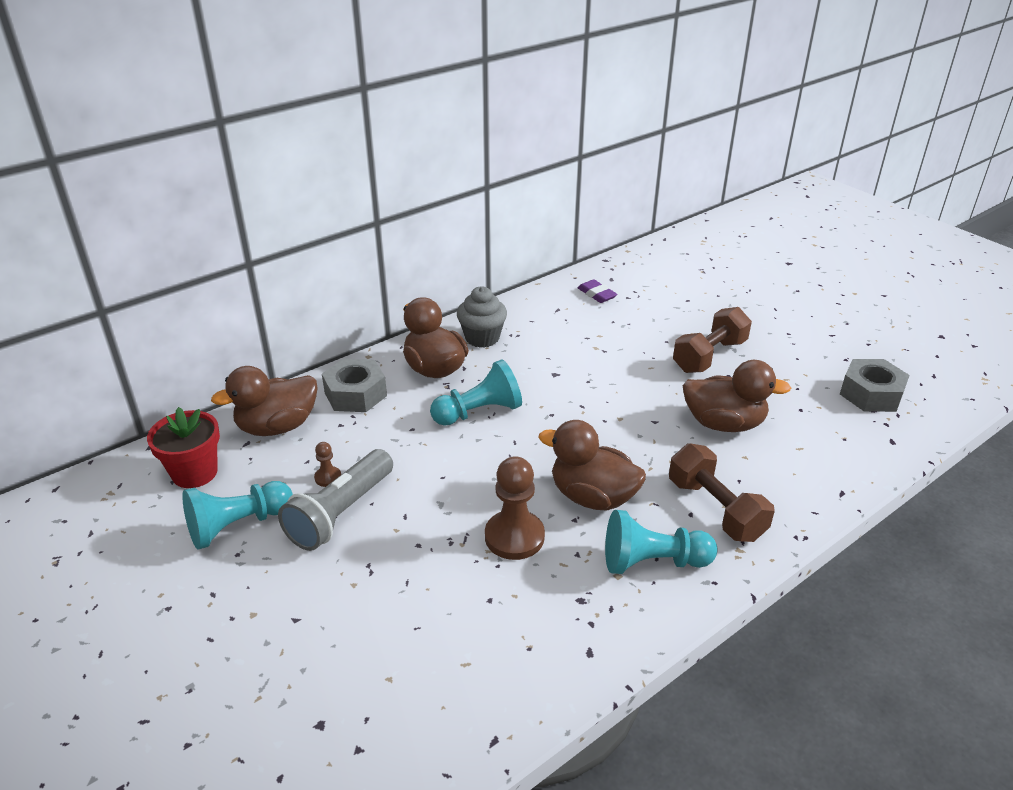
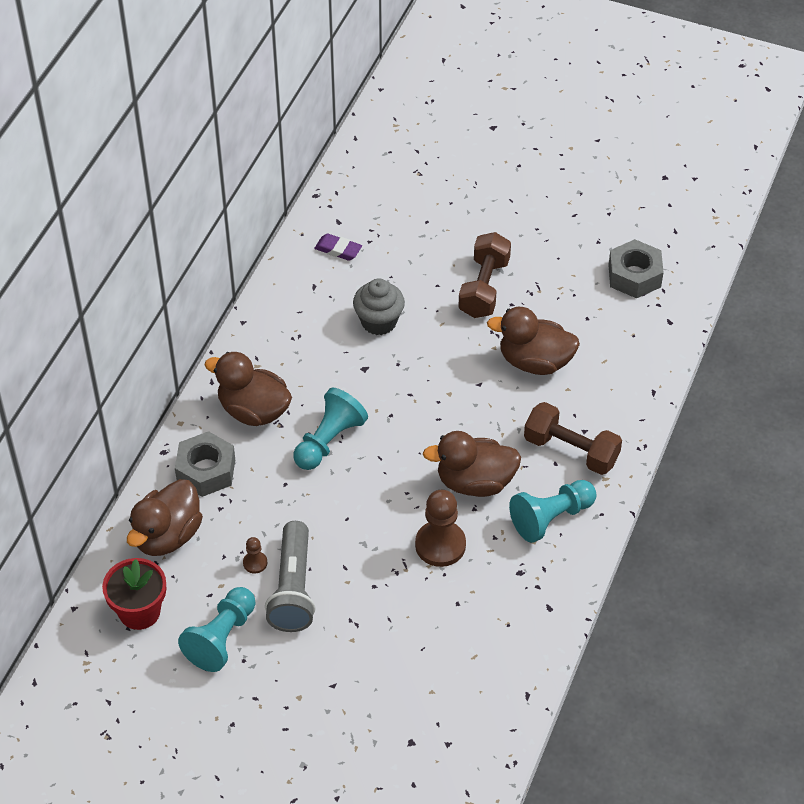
camera: 30 degrees left, 15 degrees up
(482, 338) = (269, 354): grey cupcake -> grey cupcake (379, 322)
(723, 424) = (535, 361): brown duck -> brown duck turned 150 degrees counterclockwise

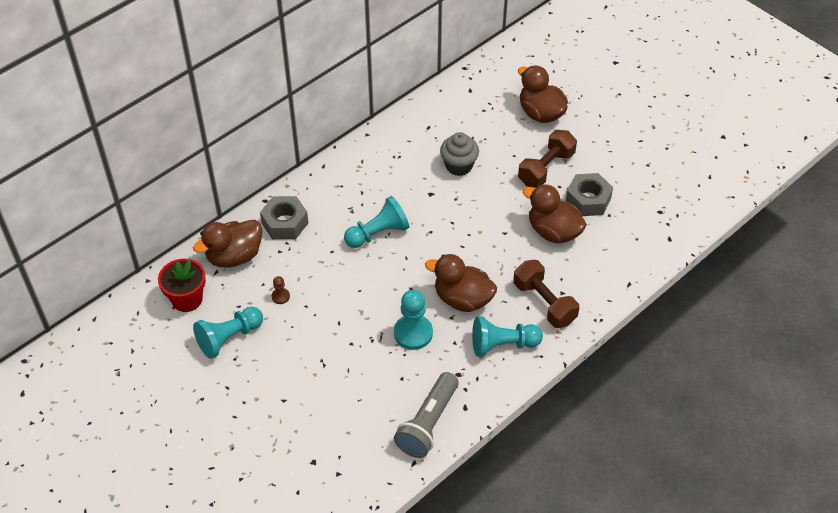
camera: 25 degrees right, 0 degrees up
(253, 410) = (339, 195): brown duck -> brown duck (540, 113)
(293, 589) = (295, 324): grey flashlight -> grey flashlight (428, 423)
(338, 250) = (459, 109): purple eraser -> none
(440, 545) = (413, 333): brown pawn -> turquoise pawn
(634, 276) = (661, 197): grey nut -> grey nut (588, 200)

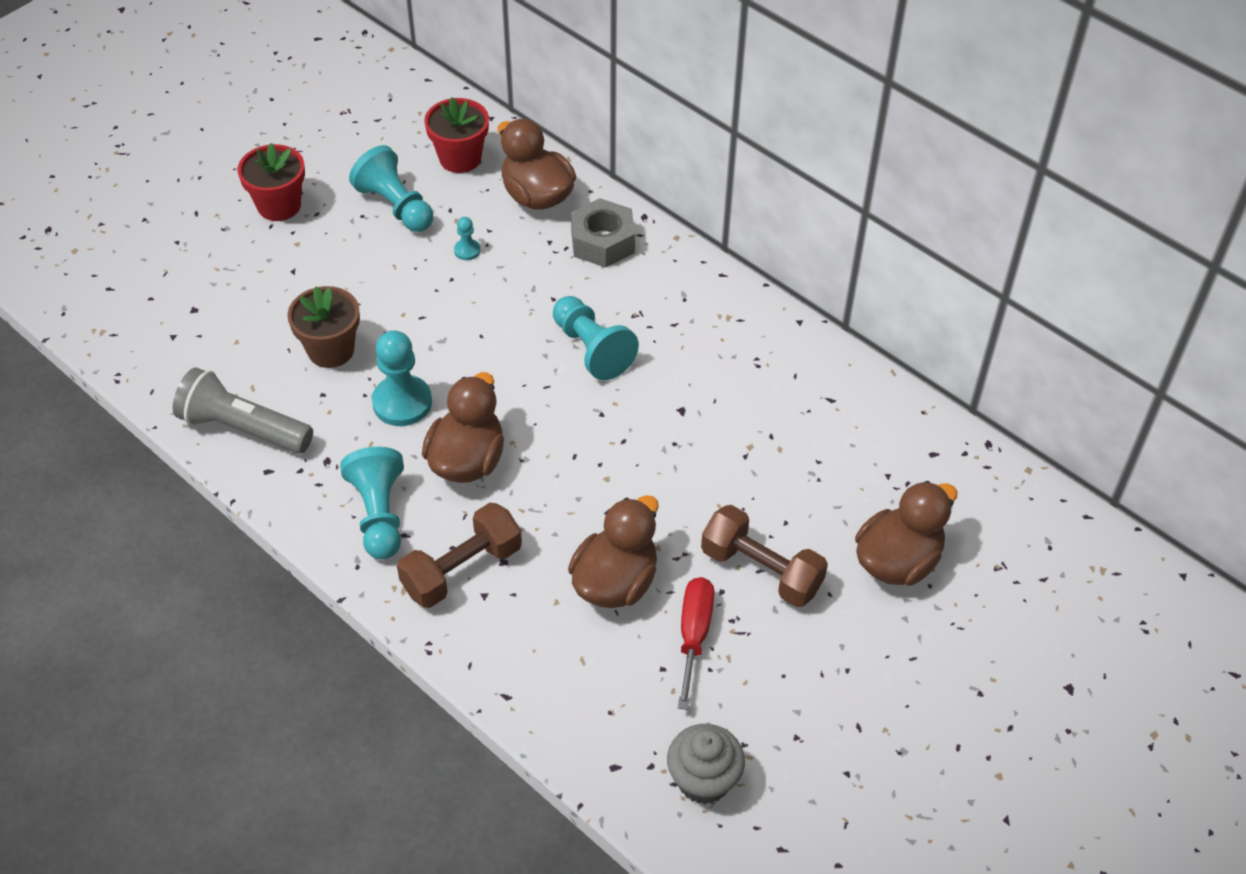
camera: 85 degrees right, 0 degrees up
(214, 411) = (279, 205): none -> red flower pot
(280, 296) = (467, 250): brown pawn -> turquoise pawn
(363, 374) = (331, 350): none -> brown flower pot
(459, 166) = (748, 444): grey cupcake -> grey cupcake (703, 780)
(588, 200) = (694, 635): grey nut -> red screwdriver

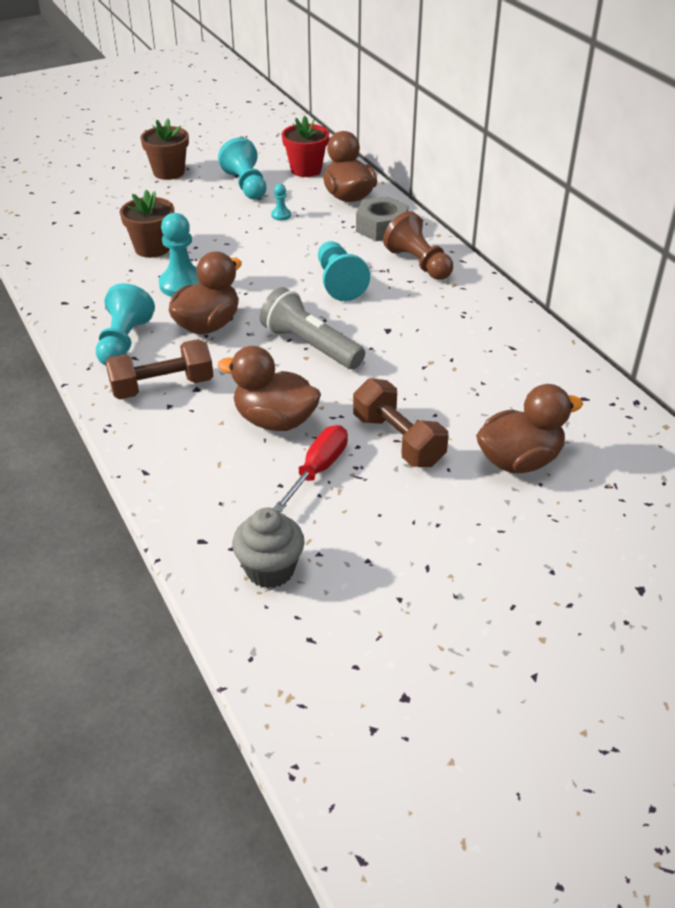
camera: 20 degrees right, 10 degrees down
(243, 428) = (64, 277): grey flashlight -> grey flashlight (310, 346)
(279, 205) = (169, 172): red flower pot -> brown flower pot
(615, 582) = (275, 420): brown duck -> brown duck turned 120 degrees counterclockwise
(672, 293) = (418, 263): none -> brown pawn

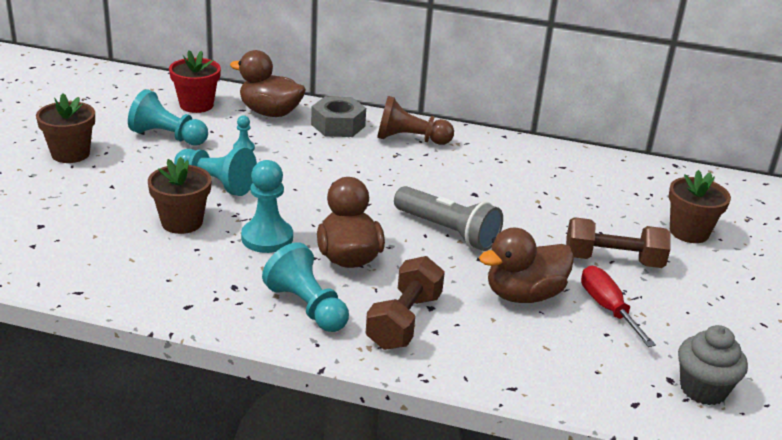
camera: 50 degrees left, 10 degrees down
(310, 346) = (448, 231): grey flashlight -> grey flashlight turned 135 degrees counterclockwise
(339, 282) = (382, 178): turquoise pawn -> turquoise pawn (216, 184)
(519, 461) = (689, 232): brown duck -> brown flower pot

